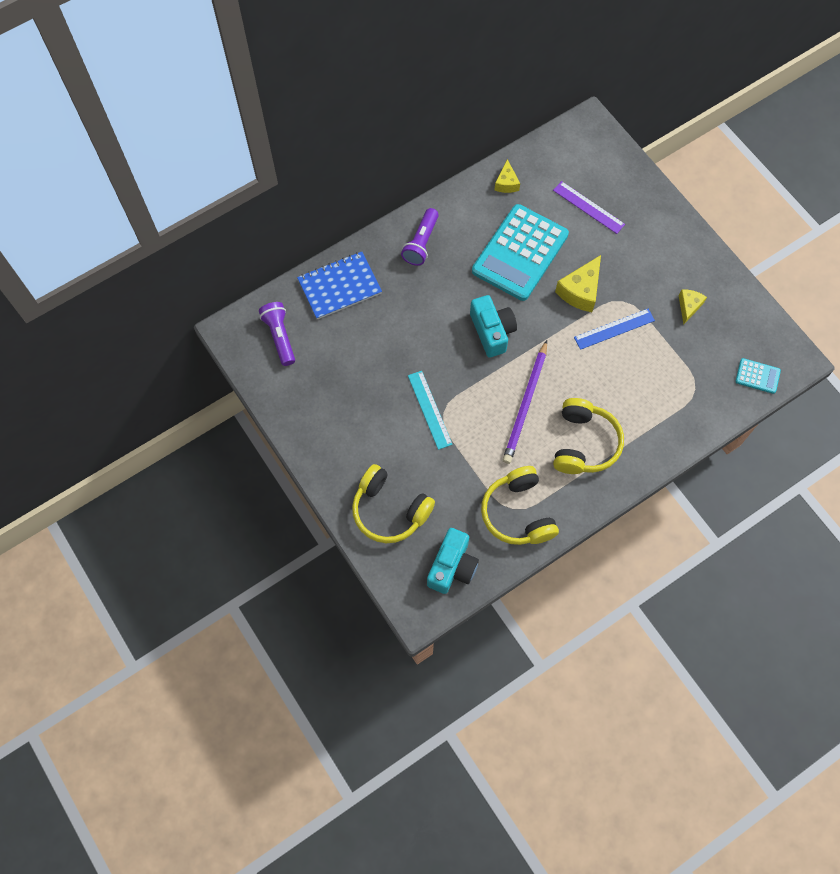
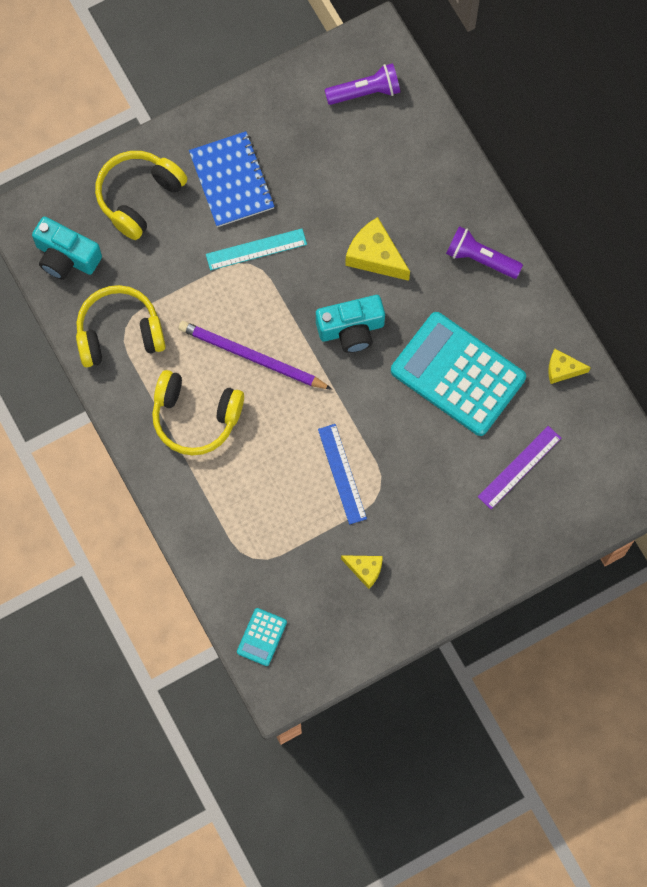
camera: 95 degrees right, 5 degrees up
(339, 286) = (427, 161): blue notebook -> blue notebook (231, 180)
(580, 291) = (398, 440): yellow cheese -> yellow cheese (375, 256)

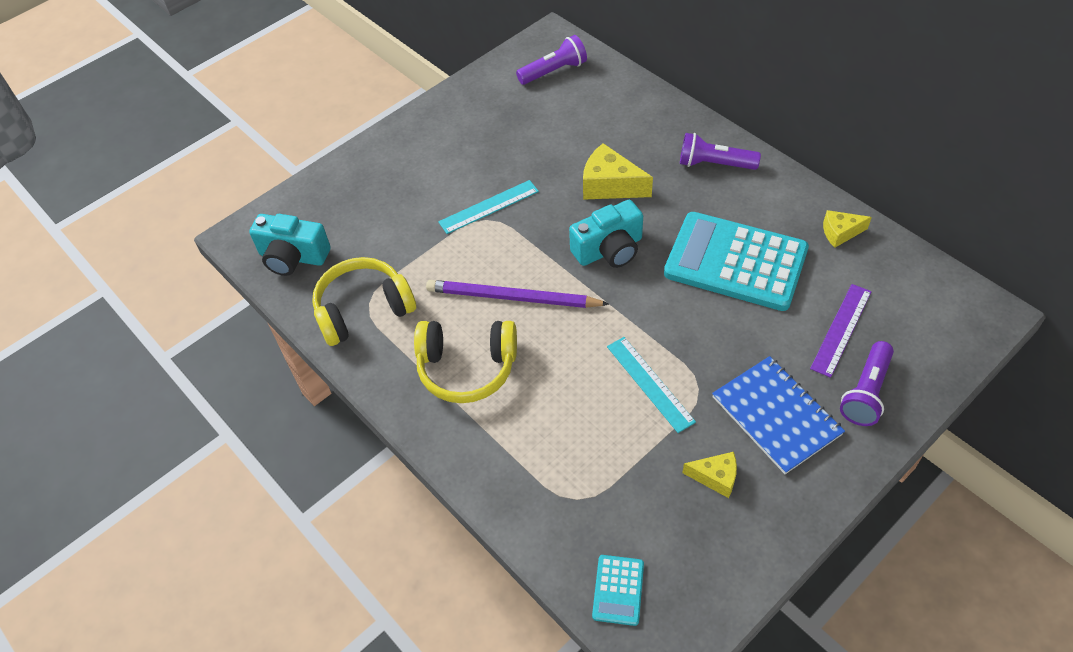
camera: 10 degrees left, 20 degrees down
(139, 197) = (359, 192): yellow headphones -> none
(231, 180) = (448, 160): blue notebook -> blue notebook (776, 416)
(342, 474) = (650, 383): blue ruler -> turquoise ruler
(513, 530) = (866, 392): none -> purple flashlight

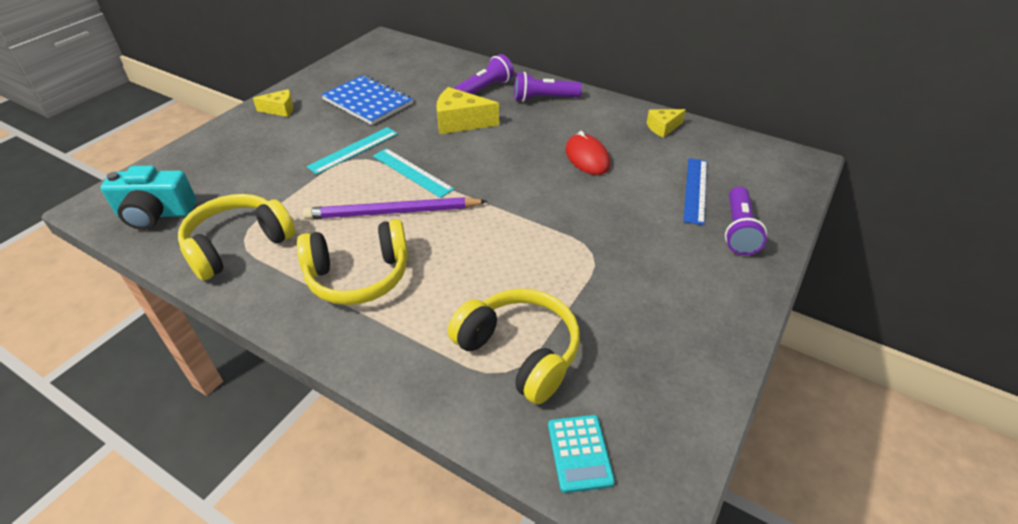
camera: 20 degrees left, 10 degrees down
(554, 71) = (390, 58): purple flashlight -> purple flashlight (485, 89)
(594, 482) = (519, 352): none -> yellow headphones
(609, 249) = (474, 165): turquoise camera -> none
(650, 383) = (545, 257): turquoise ruler -> turquoise ruler (412, 172)
(715, 477) = (637, 323): yellow cheese -> yellow cheese (280, 110)
(735, 262) = (587, 157): turquoise calculator -> red mouse
(776, 416) = (671, 262): blue notebook -> blue notebook (368, 102)
(841, 329) = (695, 190): purple ruler -> blue ruler

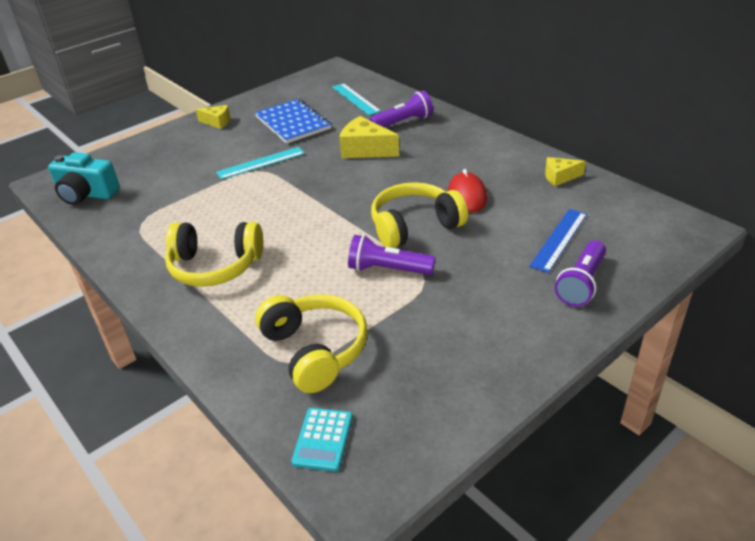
camera: 20 degrees right, 5 degrees down
(238, 245) = (135, 227): yellow headphones -> yellow headphones (414, 226)
(392, 212) = (267, 219): purple pencil -> none
(412, 172) = (300, 188): turquoise ruler -> turquoise ruler (355, 99)
(543, 99) = (454, 137): purple flashlight -> purple flashlight (388, 269)

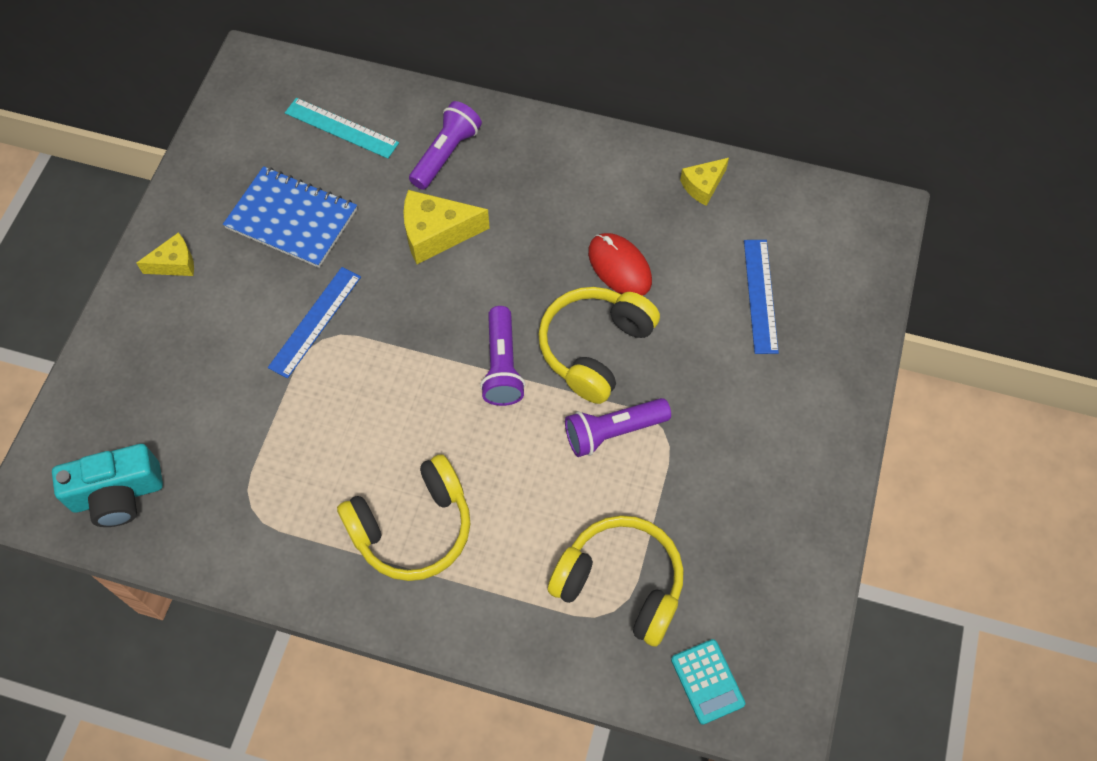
camera: 35 degrees left, 25 degrees up
(261, 163) = (315, 321): turquoise ruler -> blue ruler
(581, 283) = (818, 353): purple flashlight -> purple flashlight (502, 366)

